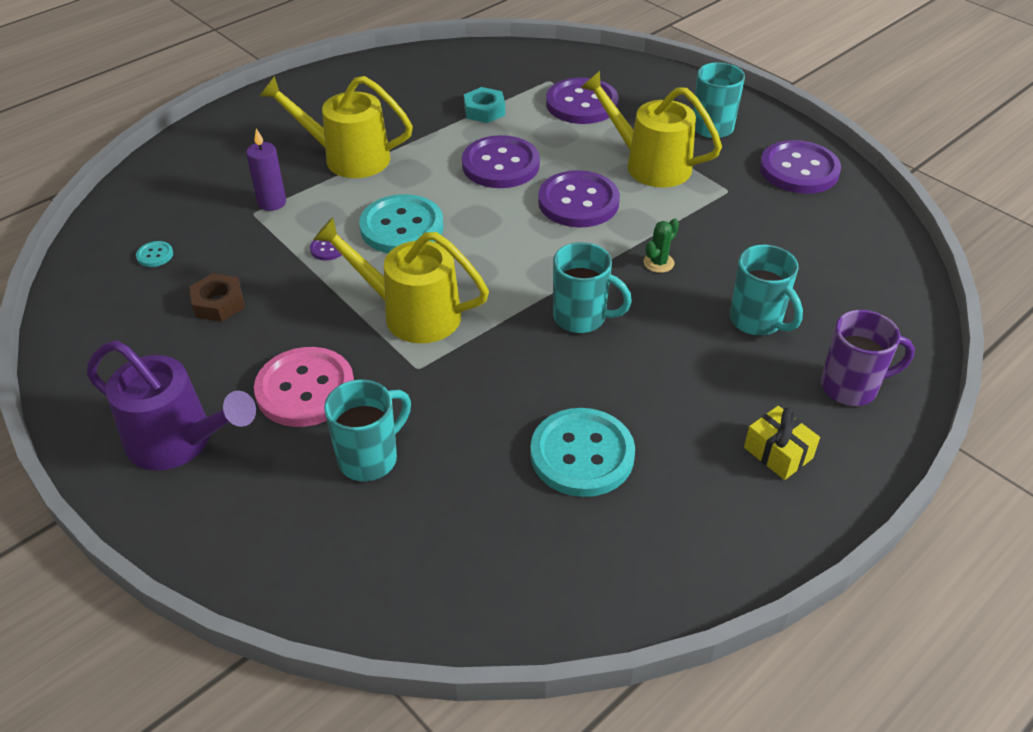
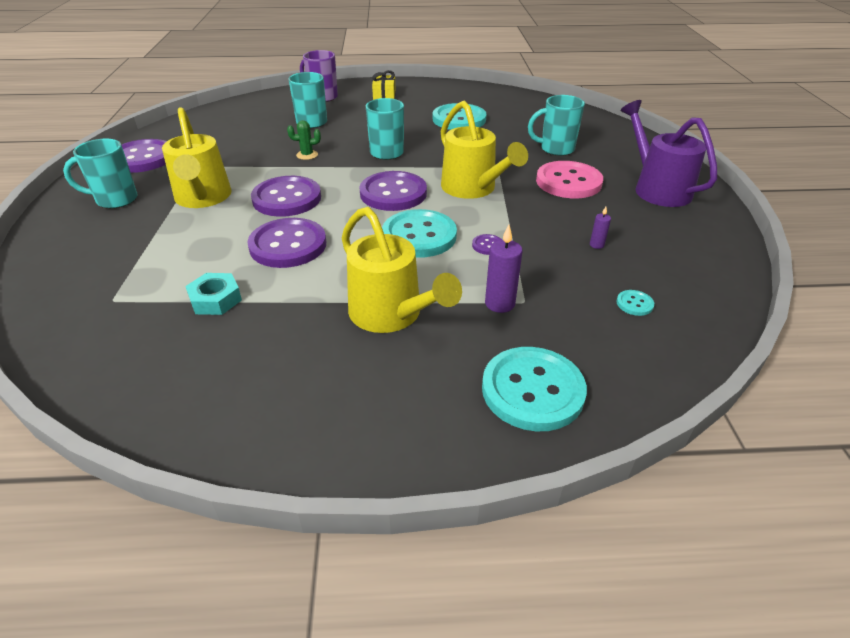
camera: 140 degrees left, 5 degrees down
(206, 160) = (532, 390): none -> turquoise button
(218, 303) = (596, 245): brown nut -> purple candle
(581, 104) = (141, 262): purple button -> purple button (393, 193)

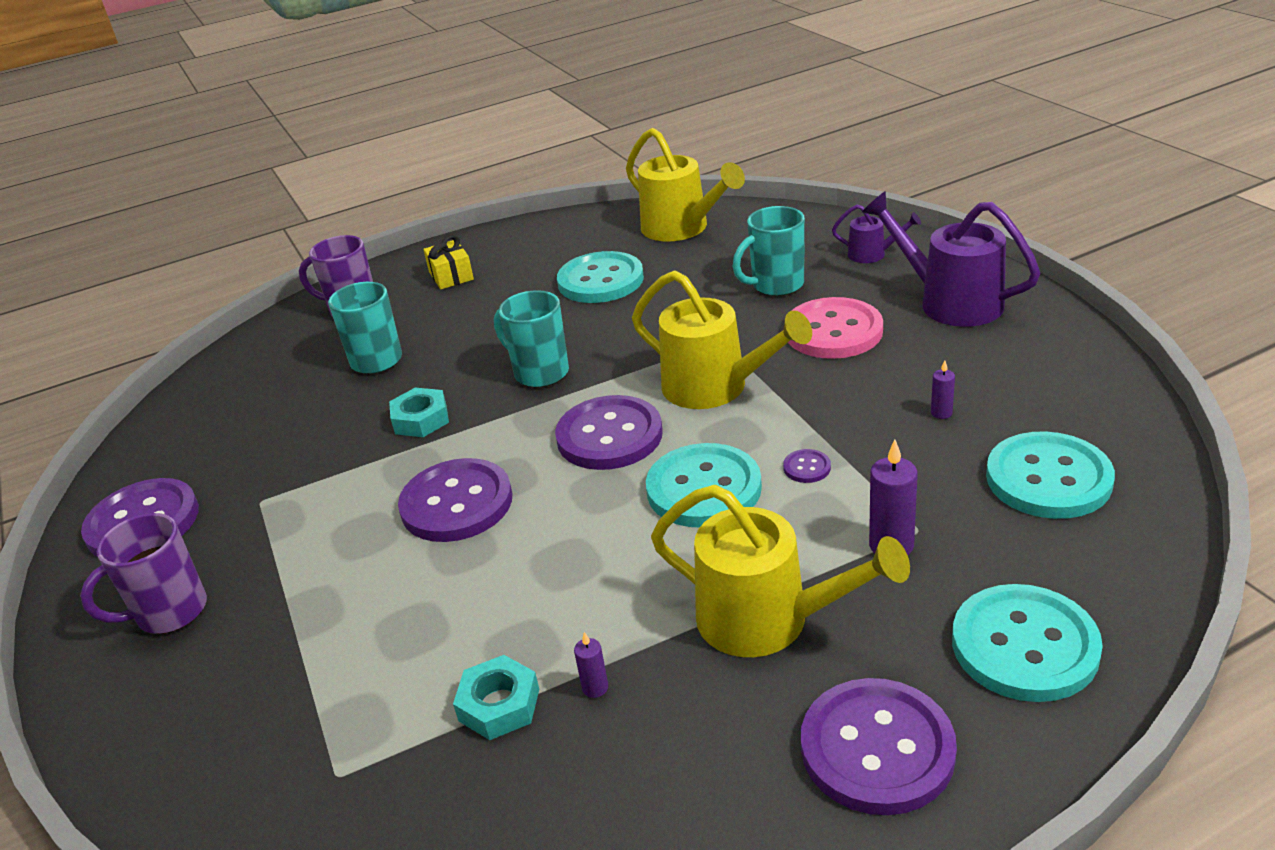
camera: 20 degrees left, 5 degrees down
(115, 200) = (169, 612): turquoise mug -> purple mug
(203, 198) = (321, 553): yellow watering can -> yellow watering can (682, 229)
(269, 311) = (595, 688): none -> purple candle
(288, 245) = (528, 577): purple button -> purple button (877, 749)
(307, 155) = (421, 419): green cactus -> turquoise nut
(630, 150) = (873, 254): none -> purple watering can
(634, 304) = (1048, 479): turquoise button -> turquoise button, size x2.43

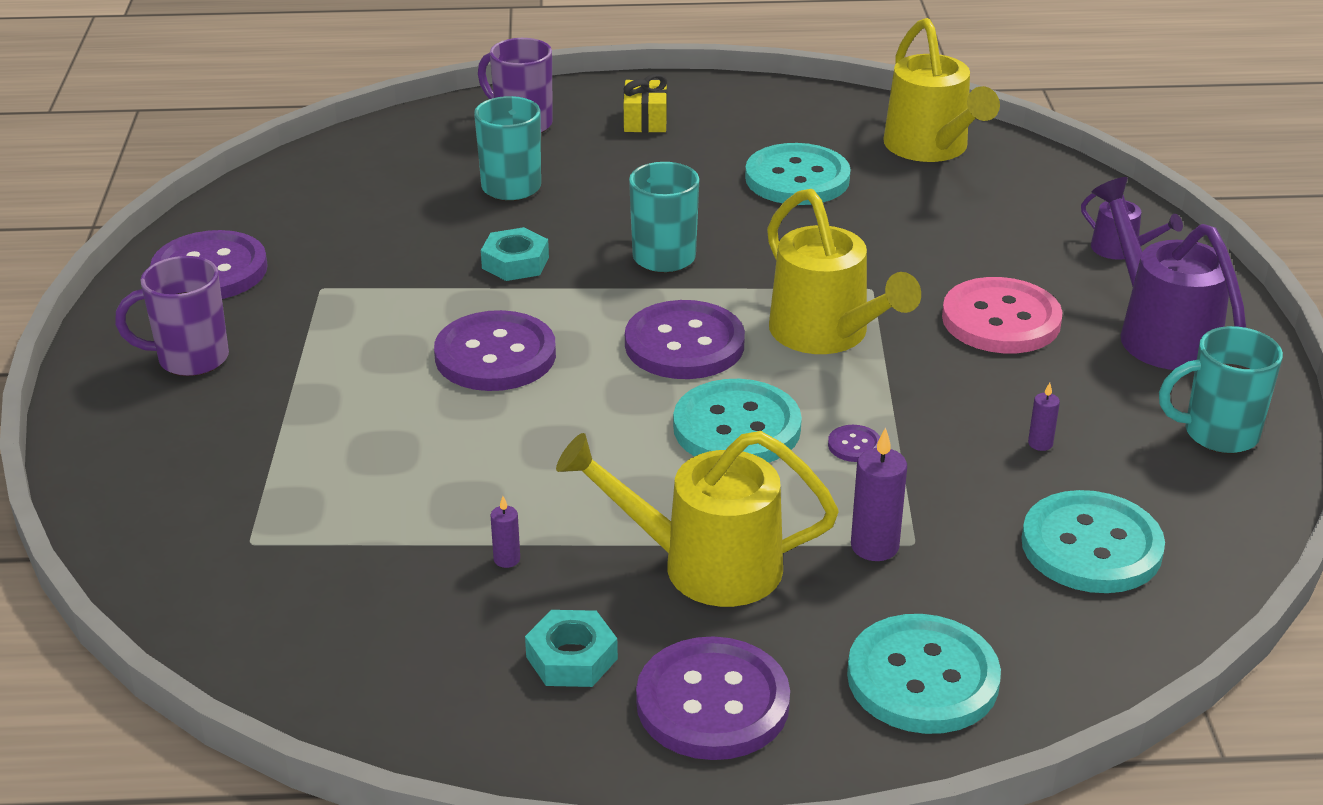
camera: 20 degrees right, 0 degrees up
(499, 705) = (416, 540): turquoise nut -> turquoise nut (572, 658)
(769, 621) = (703, 565): yellow watering can -> yellow watering can turned 135 degrees clockwise
(776, 285) = (982, 248): turquoise mug -> turquoise mug (1218, 434)

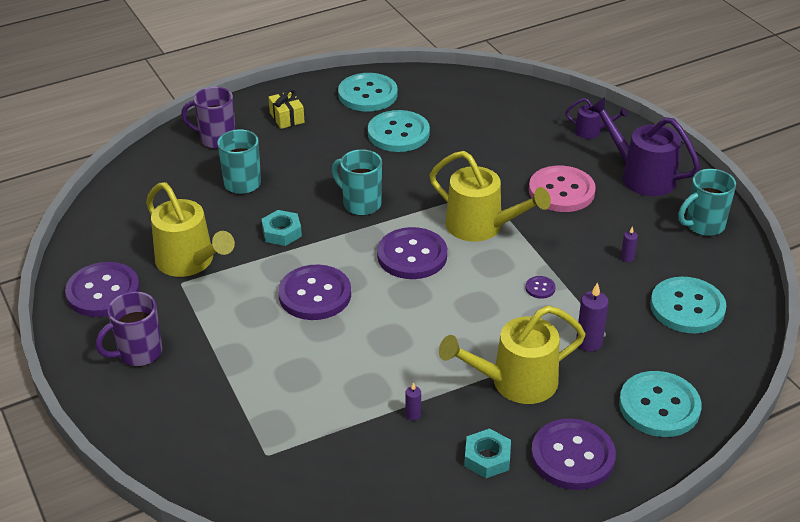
camera: 25 degrees left, 5 degrees up
(737, 428) = (475, 297): turquoise button -> turquoise button (367, 94)
(932, 148) = (456, 94): yellow watering can -> yellow watering can (190, 262)

